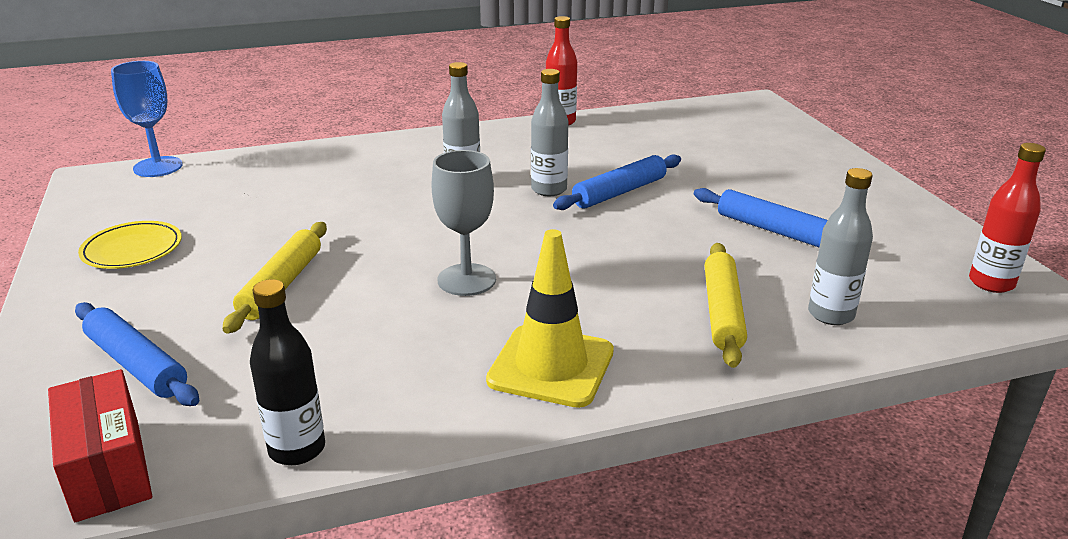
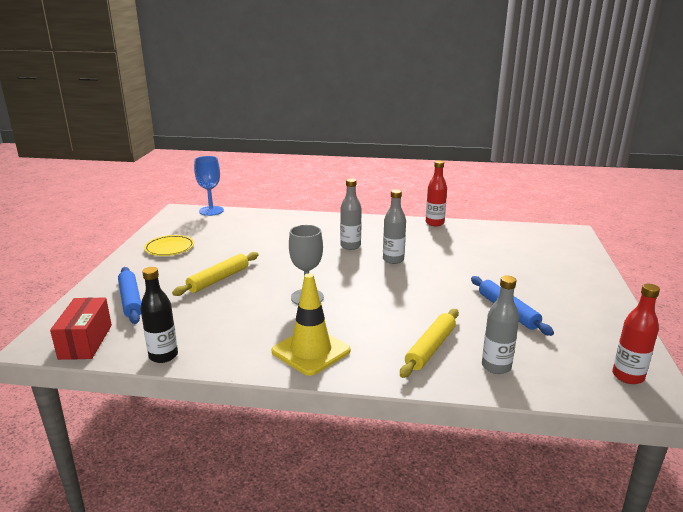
camera: 25 degrees right, 5 degrees down
(619, 192) = (432, 269): blue rolling pin -> none

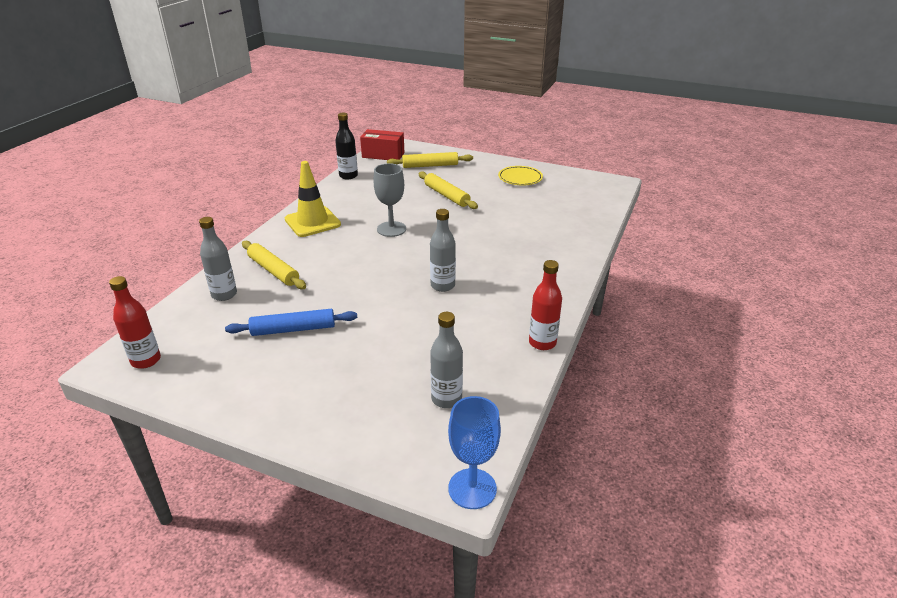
camera: 105 degrees right, 10 degrees up
(130, 300) = (430, 165): blue rolling pin -> yellow rolling pin
(211, 211) = (613, 198): blue goblet -> blue goblet (472, 488)
(350, 246) = (489, 265): grey bottle -> grey bottle (446, 399)

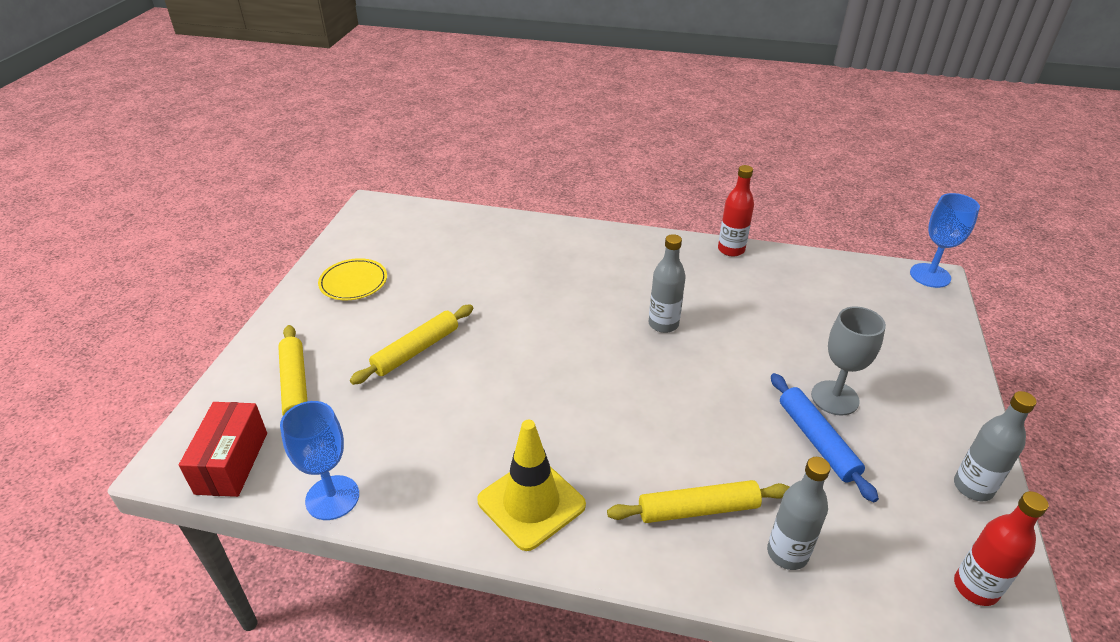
camera: 100 degrees left, 5 degrees up
(273, 270) = (698, 509): yellow rolling pin -> yellow rolling pin turned 45 degrees clockwise
(348, 176) = (332, 497): black bottle -> blue goblet
(391, 229) = (535, 395): grey goblet -> grey goblet (835, 398)
(446, 399) = (846, 299): grey bottle -> grey bottle (973, 487)

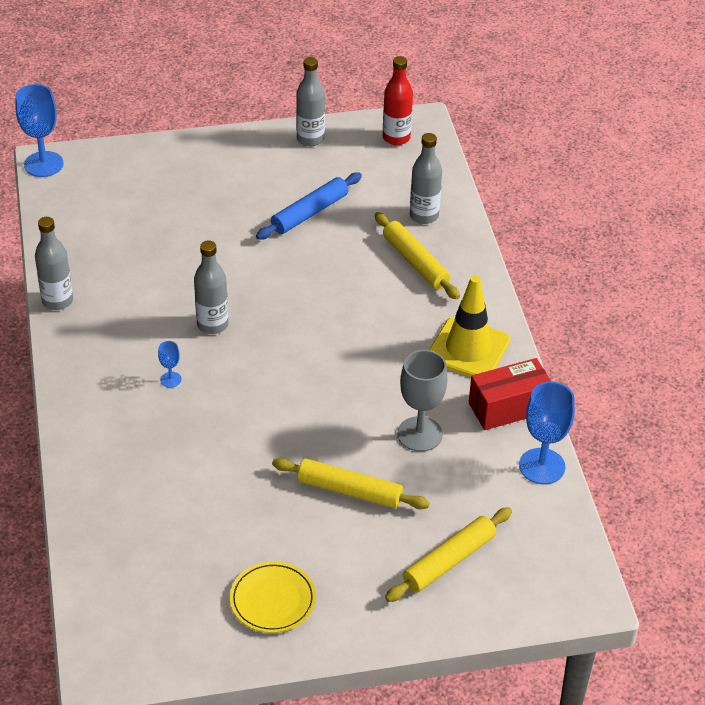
camera: 115 degrees left, 5 degrees up
(232, 462) = (557, 553): red box -> red box (508, 407)
(607, 286) = (171, 379): none -> blue goblet
(731, 250) = (57, 301): red bottle -> grey bottle
(835, 398) = (255, 208): grey goblet -> grey goblet (419, 434)

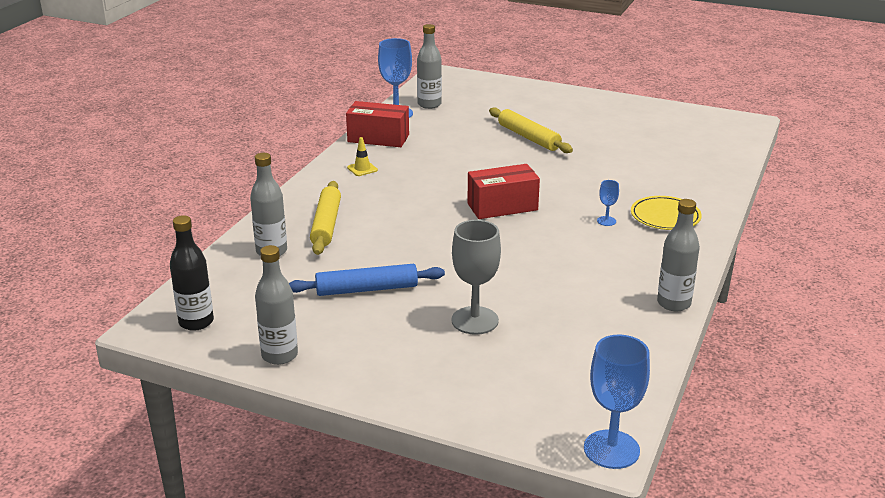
camera: 145 degrees left, 15 degrees down
(212, 325) = (541, 241): grey bottle -> grey bottle (429, 104)
(273, 600) = (621, 116): yellow plate -> yellow plate (665, 216)
(283, 355) = (502, 207): none -> red box
(396, 138) = (196, 322): red bottle -> black bottle
(419, 434) = (452, 145): grey goblet -> grey goblet (475, 320)
(449, 561) = (501, 101): yellow rolling pin -> none
(468, 349) = (362, 169): yellow traffic cone -> yellow traffic cone, size x0.42

